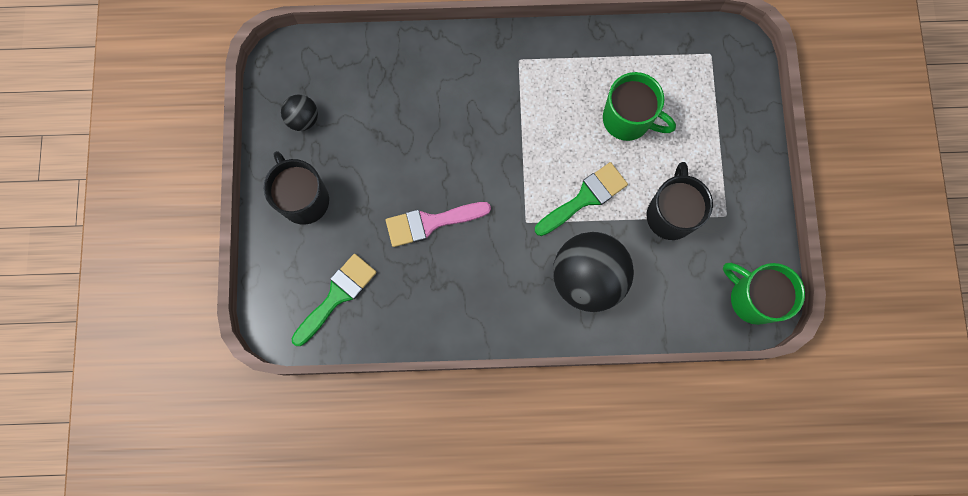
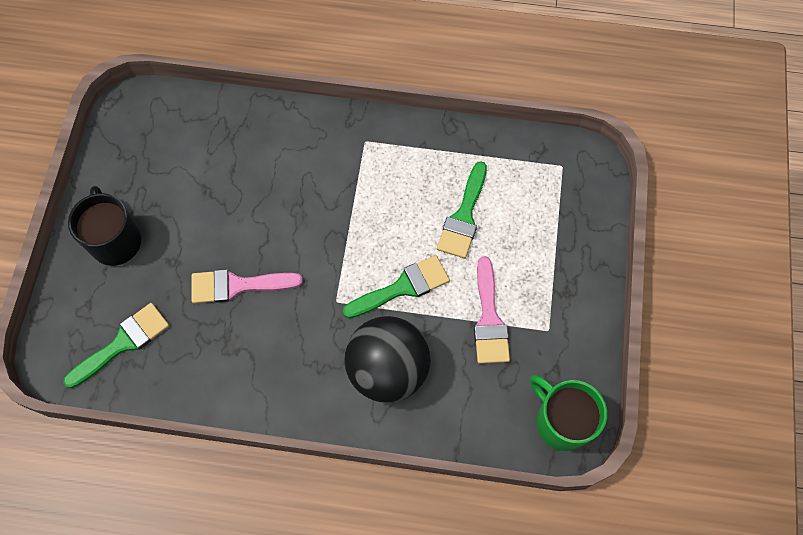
camera: 10 degrees right, 10 degrees down
(303, 119) = (136, 163): black ball -> none
(628, 119) = (464, 216): green mug -> green brush
(670, 214) = (489, 319): black mug -> pink brush

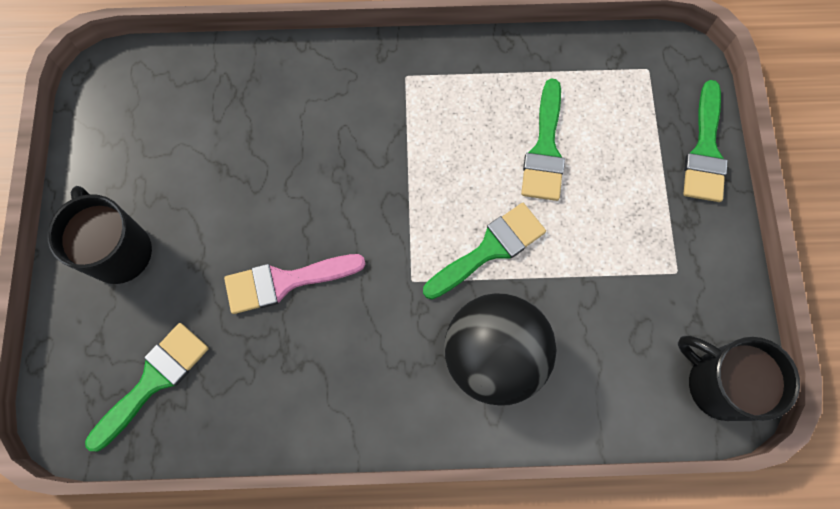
camera: 10 degrees left, 5 degrees up
(489, 319) = (603, 270): pink brush -> none
(561, 421) = (718, 383): green mug -> black mug
(593, 238) = (705, 150): none -> green brush

